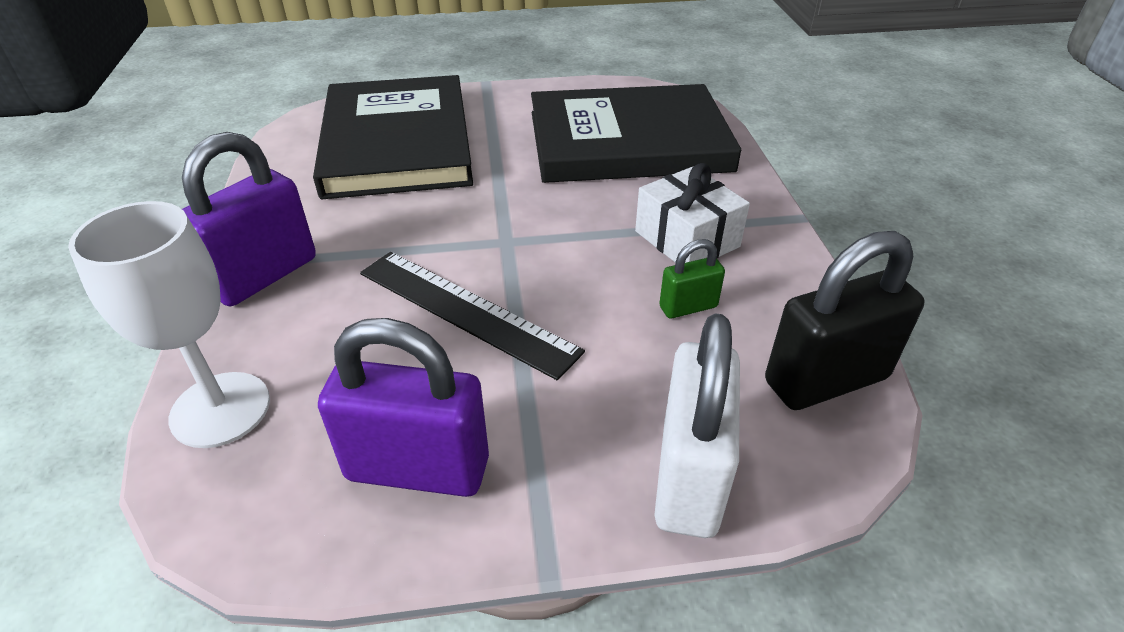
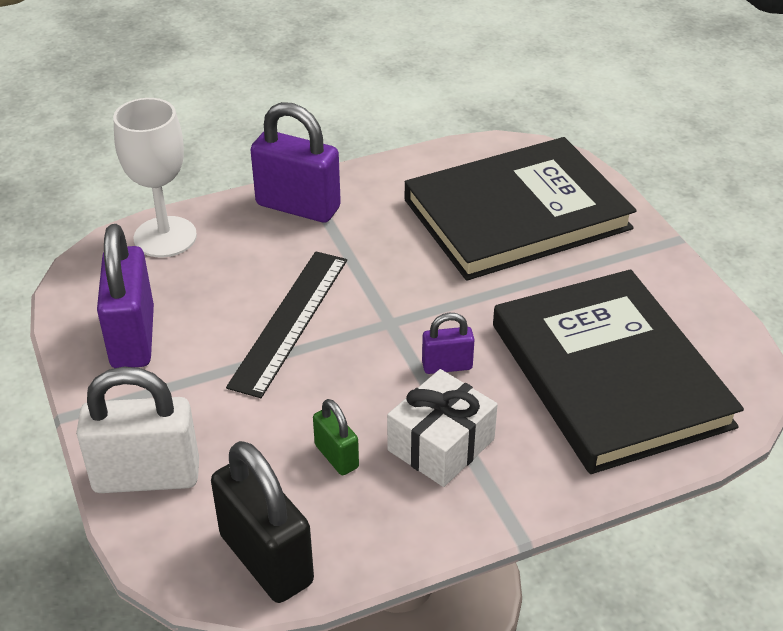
camera: 75 degrees right, 0 degrees up
(585, 217) = (447, 366): none -> purple padlock

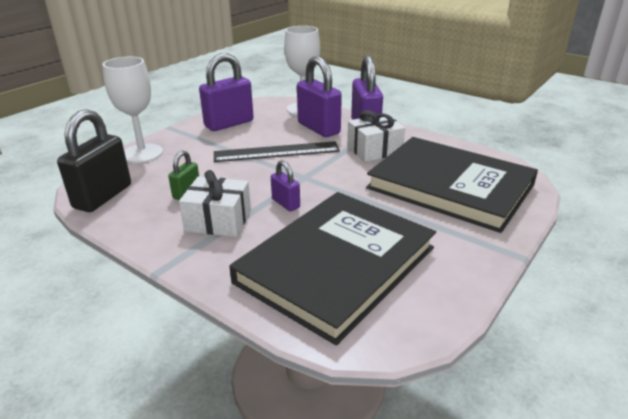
camera: 60 degrees right, 10 degrees down
(146, 476) = (142, 153): white padlock -> white goblet
(253, 250) = (318, 128): none -> purple padlock
(372, 228) = (374, 150): none -> white gift

